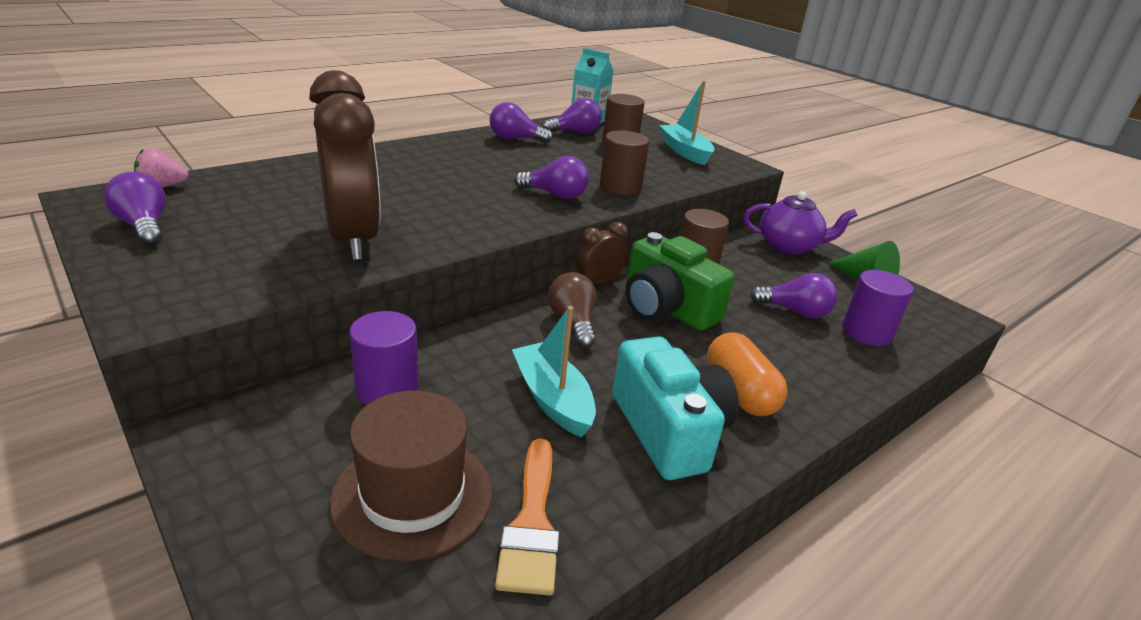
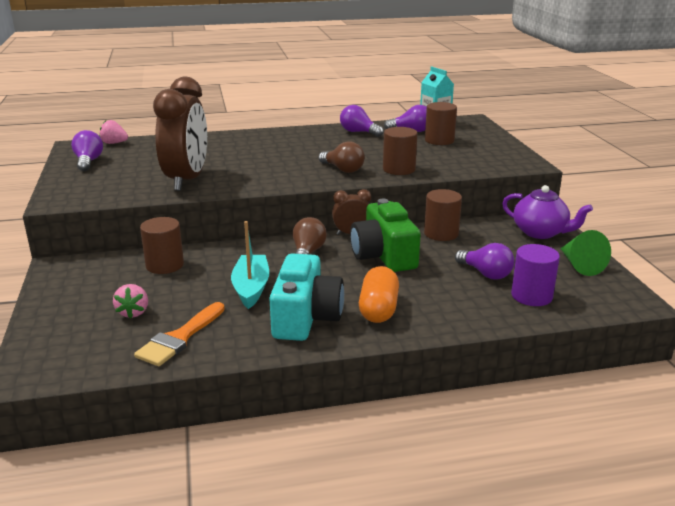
camera: 30 degrees right, 5 degrees down
(387, 388) = (164, 265): purple cylinder -> brown cylinder
(412, 495) = (133, 312): brown hat -> pink strawberry
(555, 195) = (343, 169): purple light bulb -> brown light bulb
(685, 152) = (488, 151): turquoise boat -> none

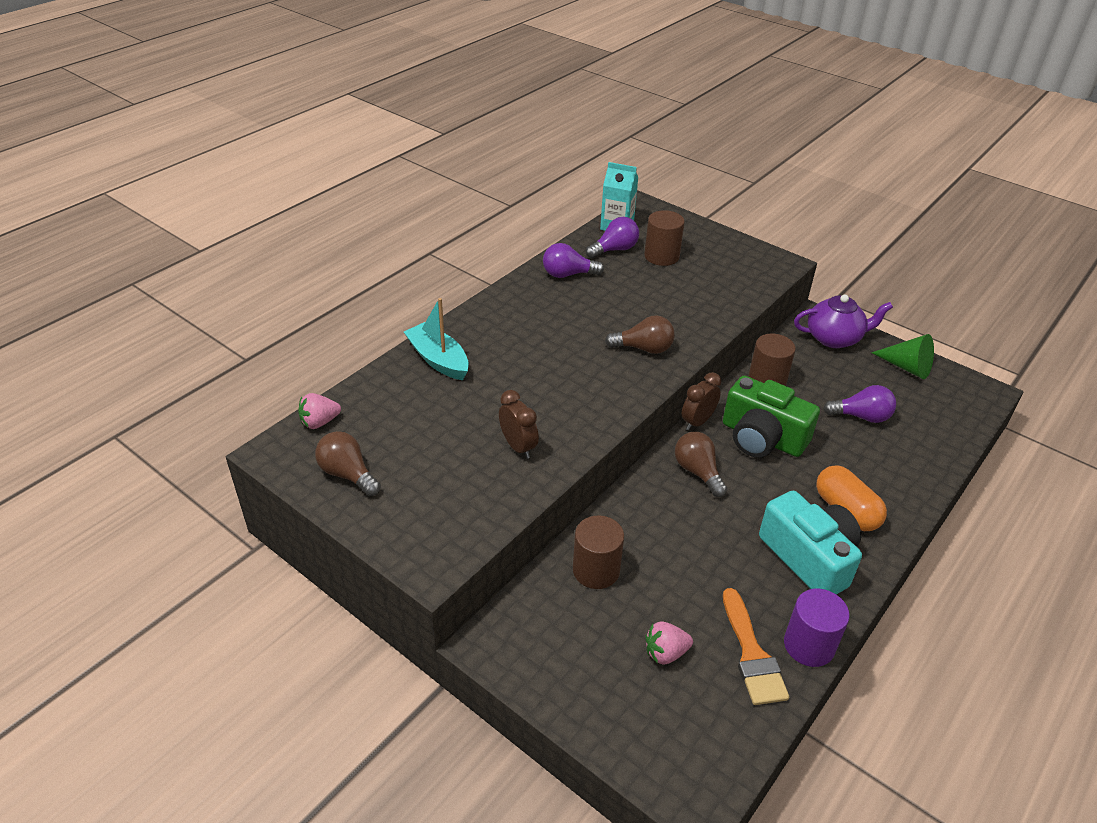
camera: 40 degrees left, 15 degrees up
(88, 162) = (348, 474): purple light bulb -> brown light bulb
(133, 312) = (665, 653): pink strawberry -> pink strawberry turned 120 degrees clockwise
(187, 180) = (518, 447): brown clock -> brown clock, size x0.47
(251, 288) = (717, 550): turquoise boat -> turquoise boat (438, 360)
(399, 169) = (691, 323): brown cylinder -> none
(531, 296) = (921, 426): purple cylinder -> purple cylinder (809, 645)

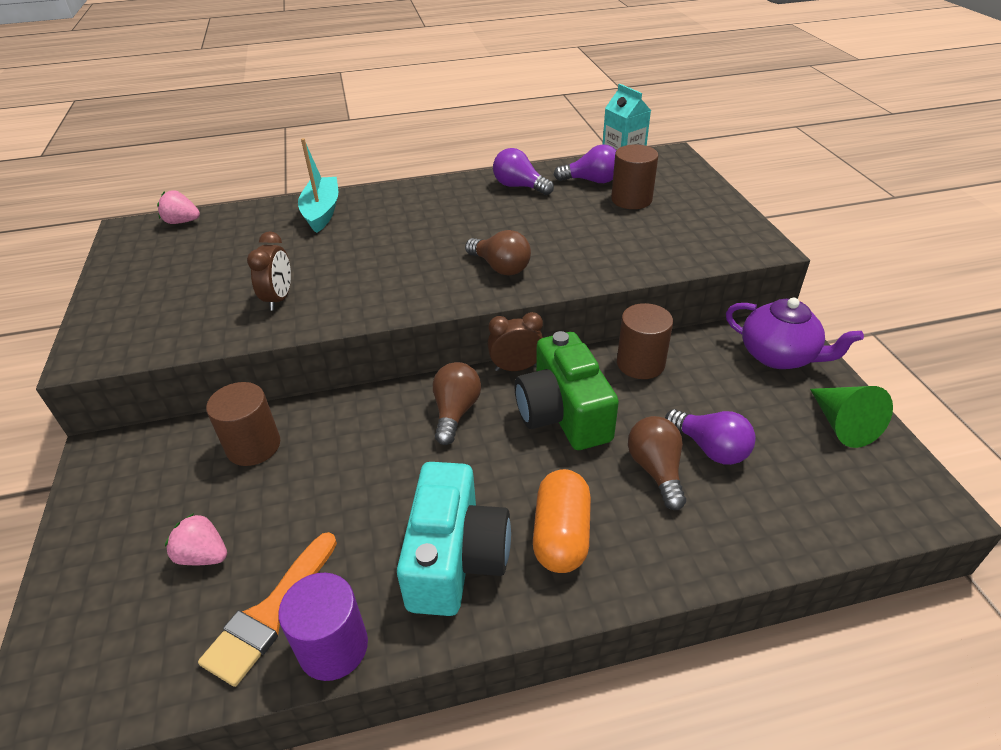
camera: 40 degrees right, 0 degrees up
(348, 474) = (143, 263): brown light bulb -> brown light bulb (656, 470)

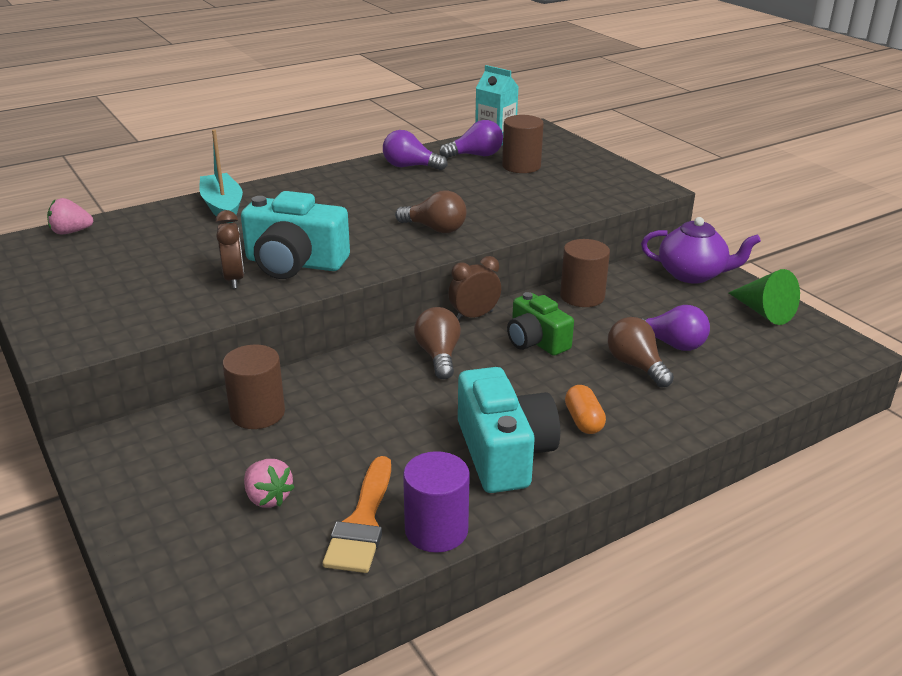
camera: 20 degrees left, 10 degrees down
(203, 555) = (268, 498): pink strawberry -> pink strawberry turned 135 degrees counterclockwise
(343, 289) = (294, 263): none -> turquoise camera
(561, 535) = (583, 421): orange capsule -> orange capsule, size x0.64
(563, 413) = (536, 341): green camera -> green camera, size x0.65

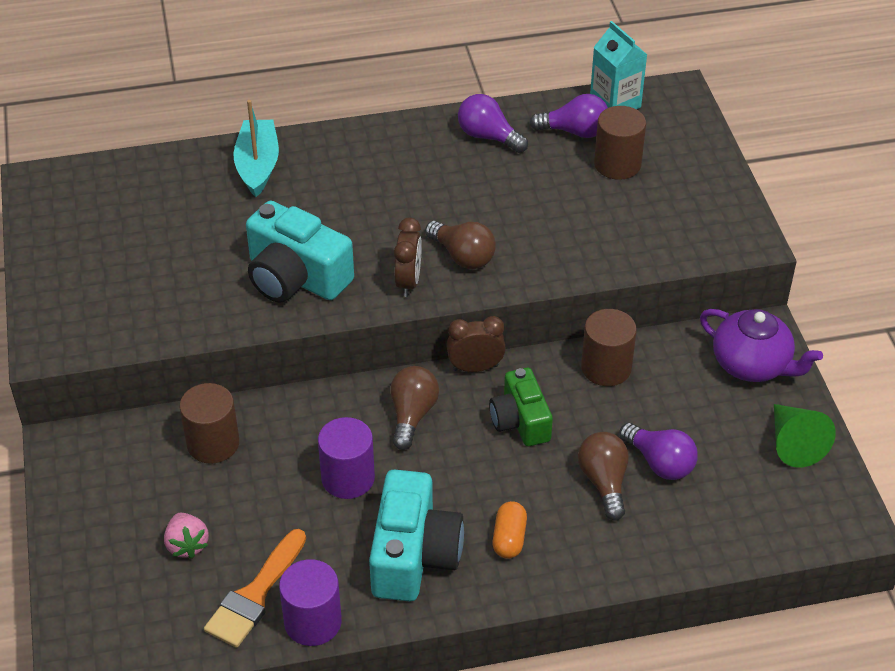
camera: 20 degrees right, 15 degrees up
(71, 232) = (97, 173): pink strawberry -> none
(234, 279) = (229, 287): brown clock -> brown clock (408, 282)
(406, 410) = (348, 478): none -> purple cylinder

